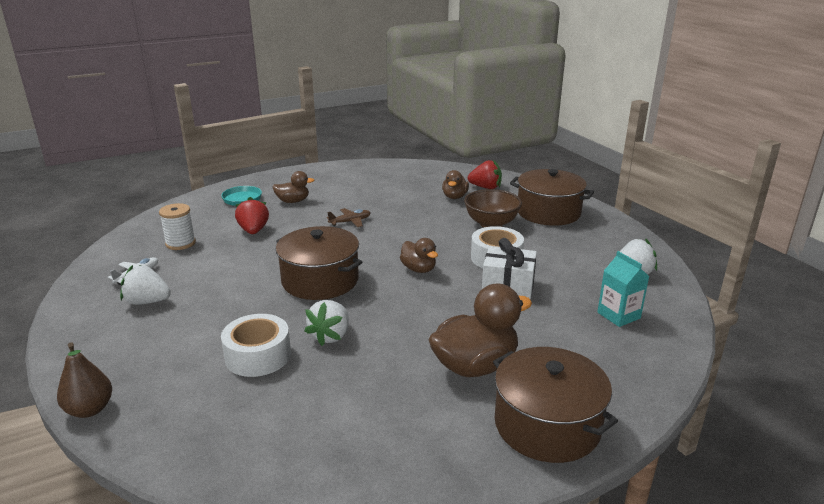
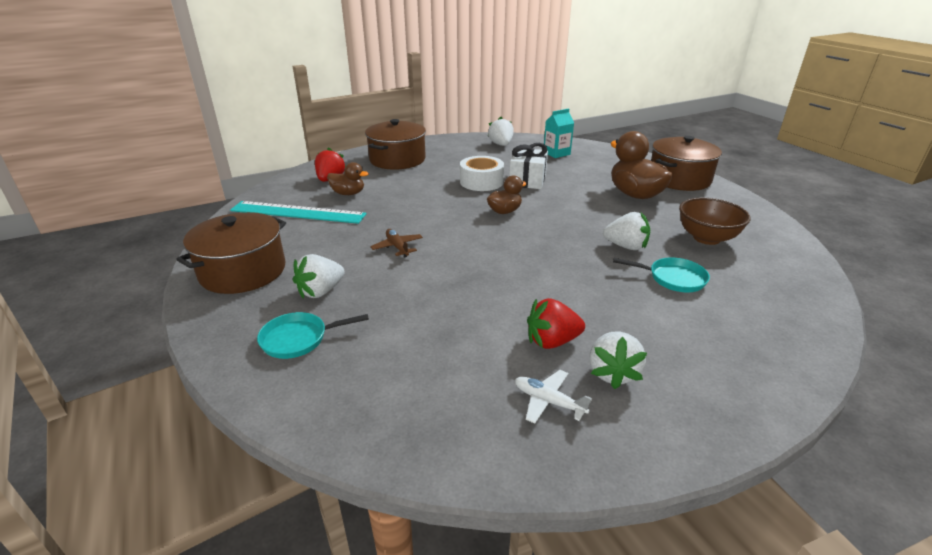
camera: 90 degrees left, 5 degrees up
(90, 409) = (813, 364): brown pear -> none
(180, 243) = (446, 378): white spool -> none
(253, 231) = (411, 314): red strawberry -> red strawberry (552, 341)
(258, 356) = (673, 278): white tape -> turquoise pan
(293, 201) = (321, 291): brown duck -> white strawberry
(320, 280) = (534, 257): brown pot -> brown pot (243, 271)
(415, 182) = (298, 212): none -> turquoise ruler
(491, 224) = (416, 181): brown bowl -> brown bowl (706, 238)

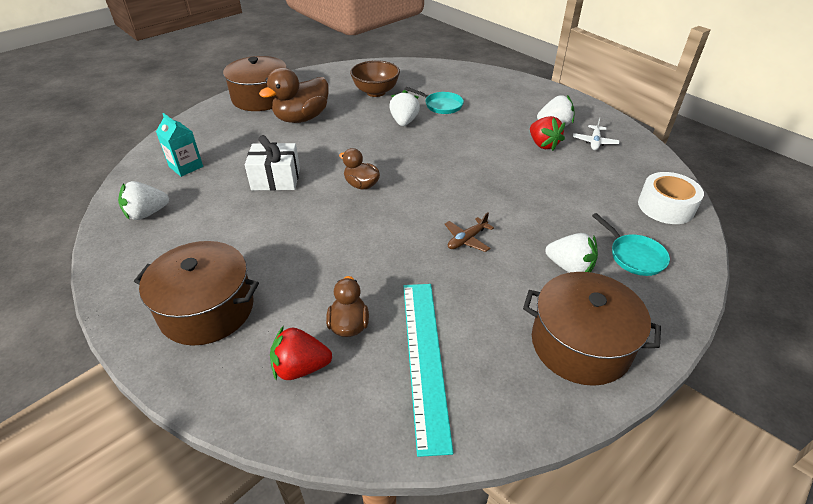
camera: 105 degrees left, 10 degrees up
(481, 182) = (286, 211): white tape -> white tape (665, 207)
(673, 278) = (441, 105): turquoise pan -> turquoise pan turned 120 degrees clockwise

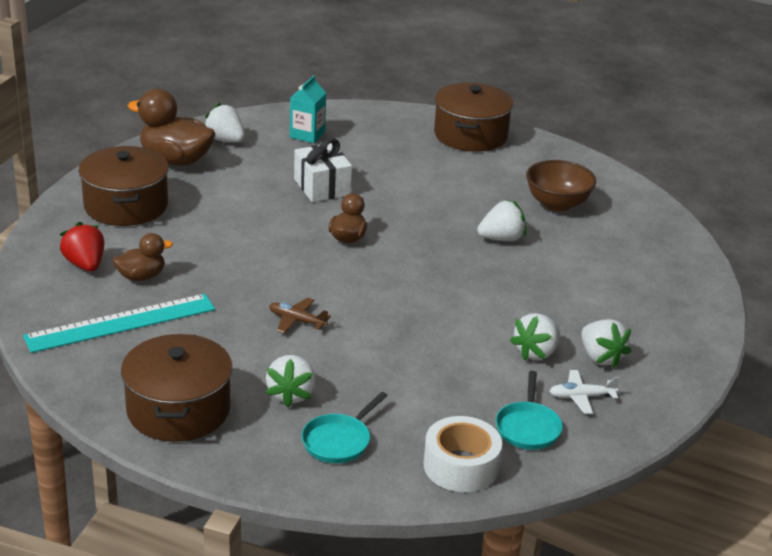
camera: 65 degrees right, 10 degrees down
(302, 118) = (449, 171): brown duck -> brown duck (175, 160)
(441, 105) = (568, 258): turquoise pan -> turquoise pan (528, 427)
(543, 144) = (536, 352): red strawberry -> white strawberry

